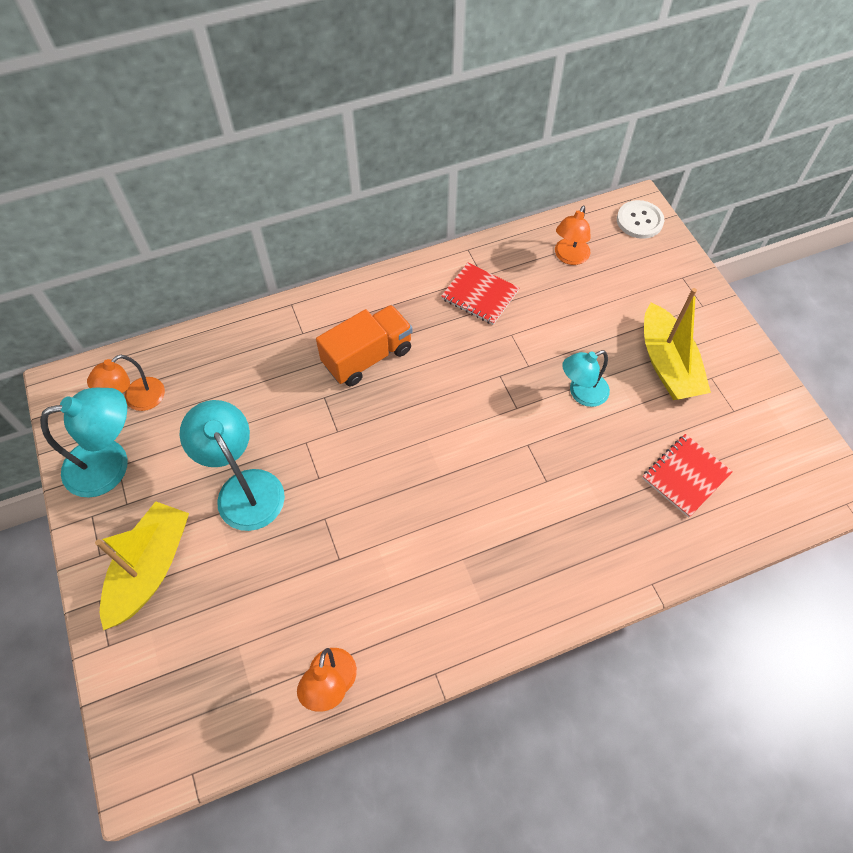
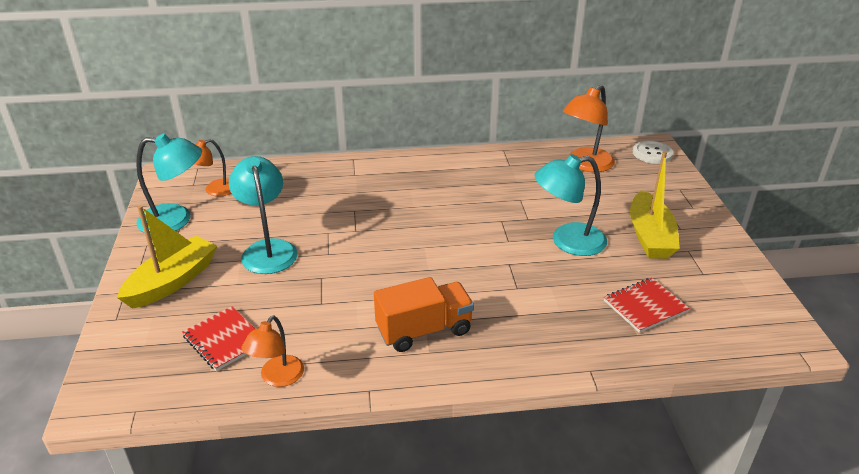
camera: 15 degrees right, 25 degrees down
(367, 357) = (398, 194): orange truck -> orange truck (424, 330)
(479, 295) = (503, 175): red notebook -> red notebook (224, 340)
(569, 257) = (585, 165): orange lamp -> orange lamp, size x1.56
(581, 393) = (567, 241): turquoise lamp -> turquoise lamp, size x1.56

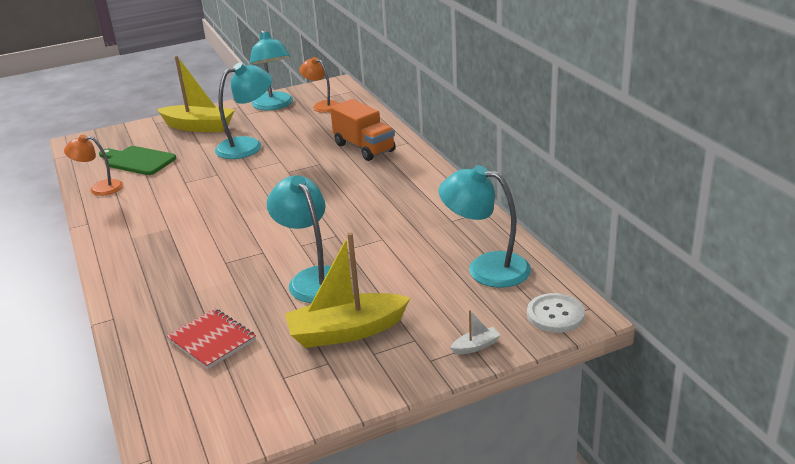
camera: 75 degrees right, 5 degrees down
(224, 340) = (137, 160): red notebook -> green cutting board
(424, 330) = (158, 230): orange truck -> orange truck (364, 148)
(585, 165) = (486, 268): orange lamp -> turquoise lamp
(680, 187) = (476, 346): none -> white boat

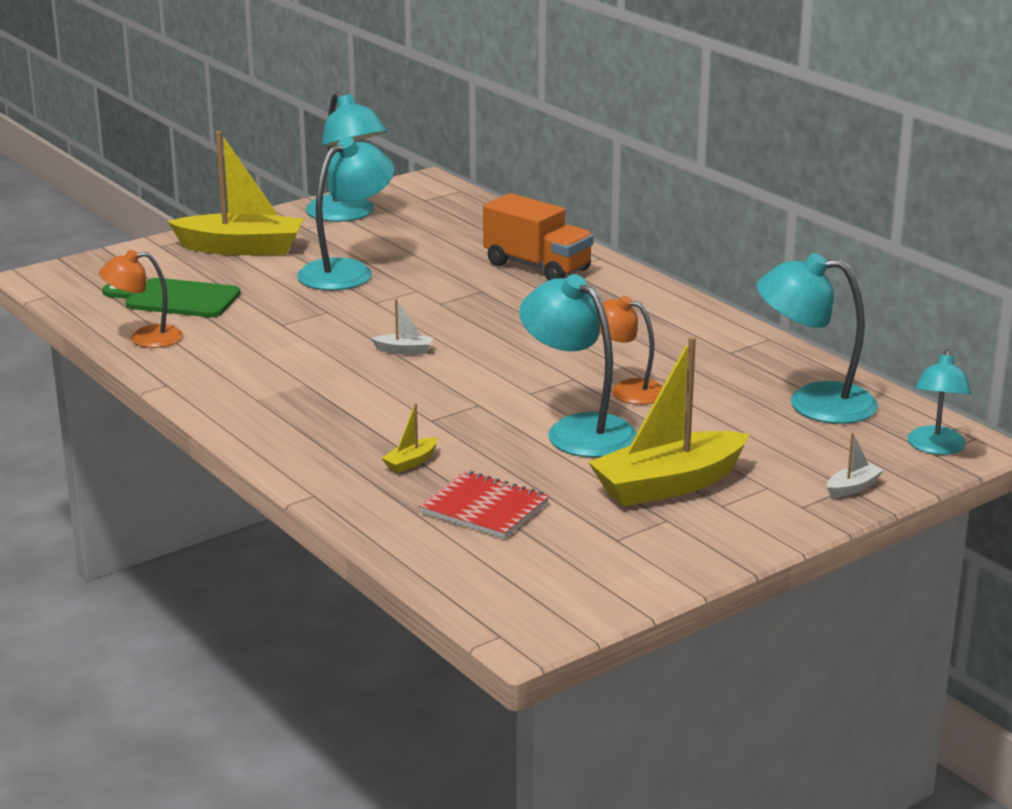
camera: 15 degrees left, 5 degrees down
(190, 296) = (411, 462): none -> yellow boat
(243, 206) = (404, 350): none -> white boat
(322, 105) = (427, 212): orange lamp -> orange lamp (627, 390)
(555, 315) = (935, 448): white button -> turquoise lamp

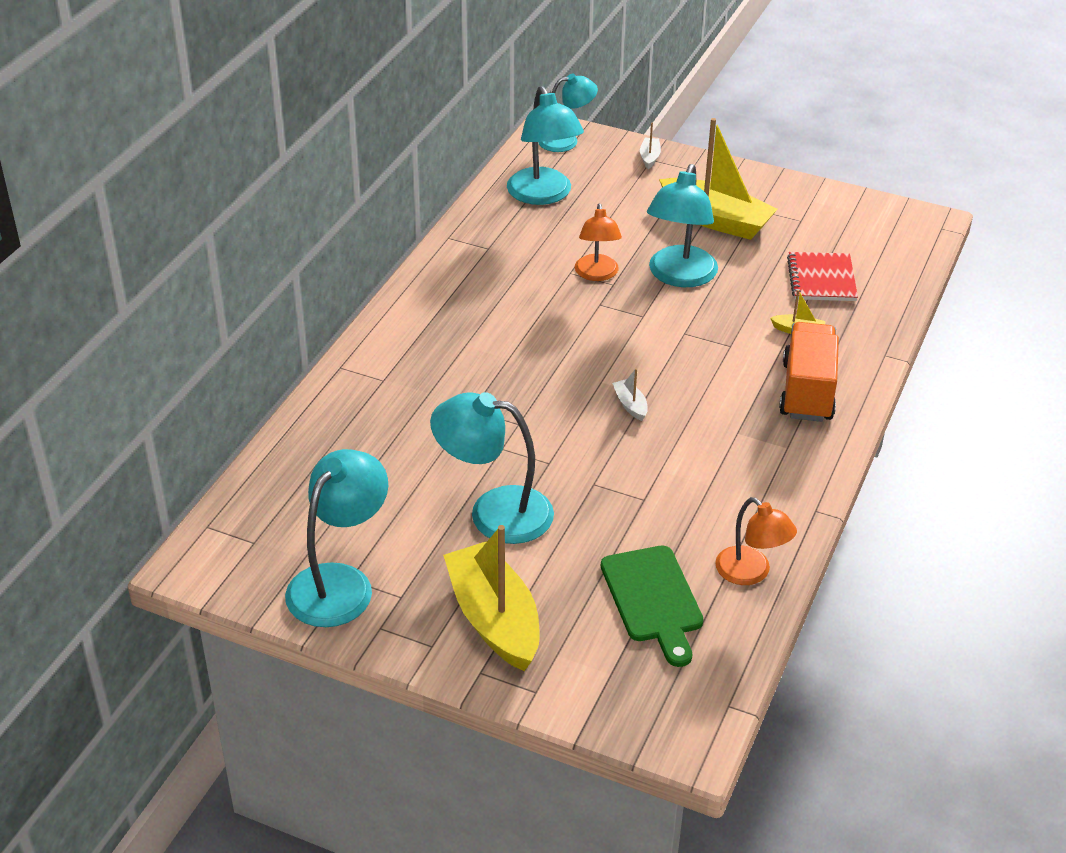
camera: 120 degrees left, 15 degrees up
(537, 267) = (391, 396): orange truck -> orange truck (807, 391)
(853, 488) = (649, 157): white boat -> white boat turned 75 degrees clockwise

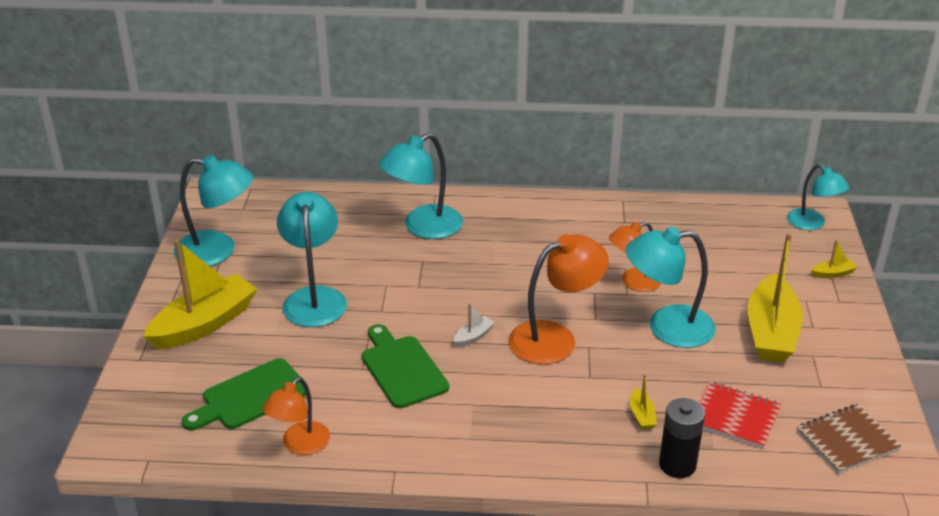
camera: 70 degrees right, 5 degrees down
(543, 195) = (720, 231): turquoise lamp -> turquoise lamp (423, 227)
(649, 157) = (833, 273): white boat -> yellow boat
(659, 469) = (402, 368): none -> green cutting board
(660, 350) = (555, 338): none -> orange lamp
(807, 391) = (555, 437): orange truck -> none
(821, 279) = (734, 416): red notebook -> red notebook turned 45 degrees clockwise
(870, 330) = (677, 465): none -> black battery
(873, 232) = (847, 440): none -> brown notebook

